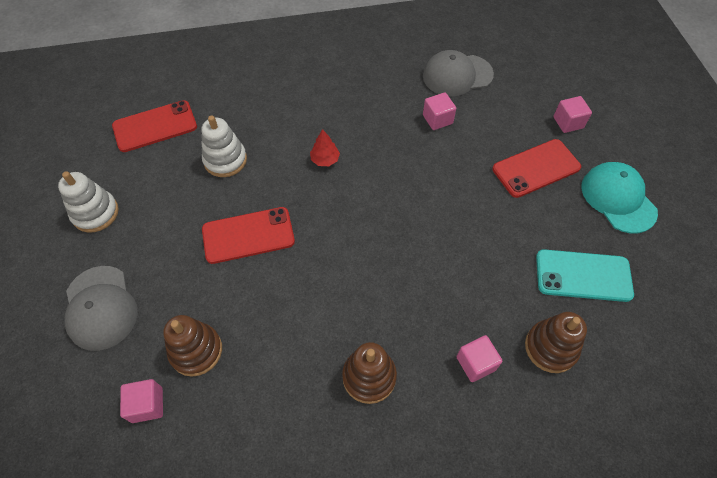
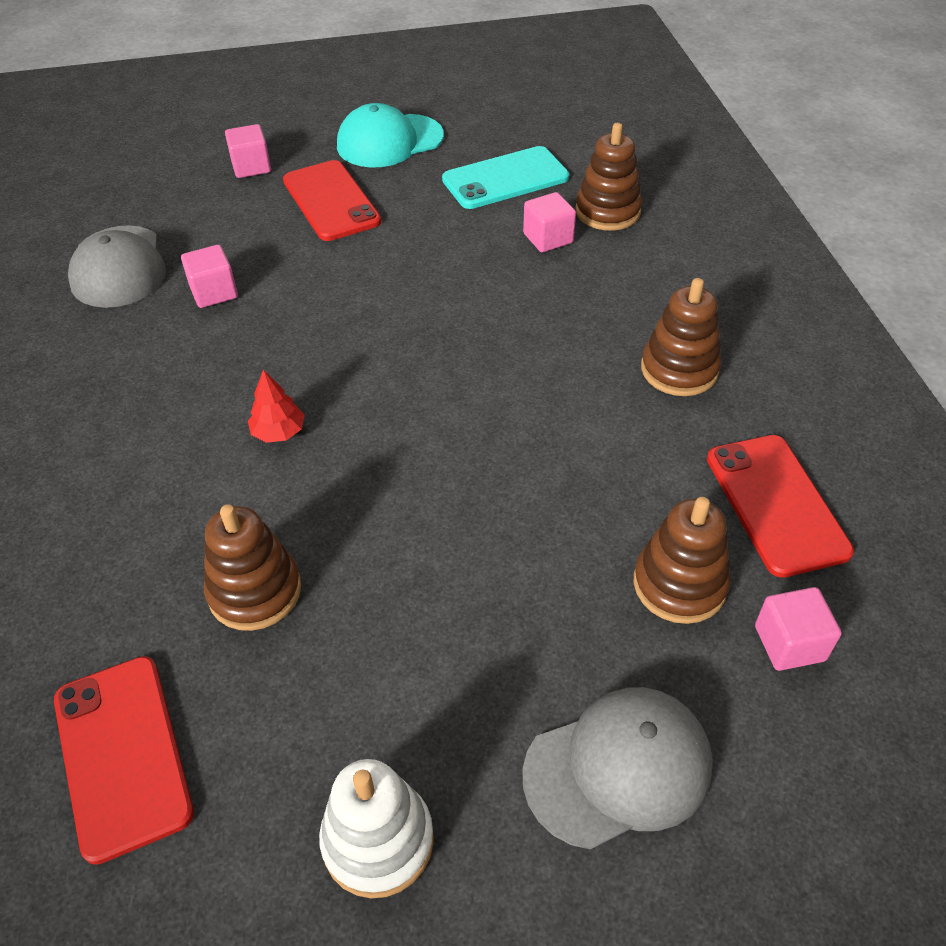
camera: 90 degrees left, 10 degrees down
(225, 160) = (255, 591): white stacking toy -> brown stacking toy
(248, 235) = (443, 532): red phone -> red phone (776, 504)
(475, 363) = (639, 271): pink cube -> pink cube (548, 238)
(583, 275) = (505, 178): turquoise phone -> turquoise phone turned 60 degrees clockwise

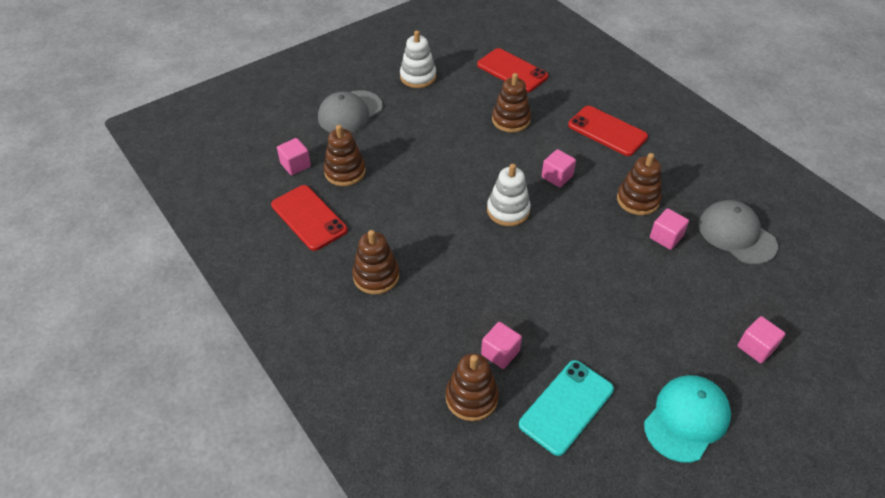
camera: 155 degrees right, 0 degrees up
(192, 352) = (638, 200): none -> brown stacking toy
(279, 432) = (557, 177): red tree -> pink cube
(331, 201) = (669, 334): red phone -> red phone (607, 131)
(409, 402) = (508, 210): none -> white stacking toy

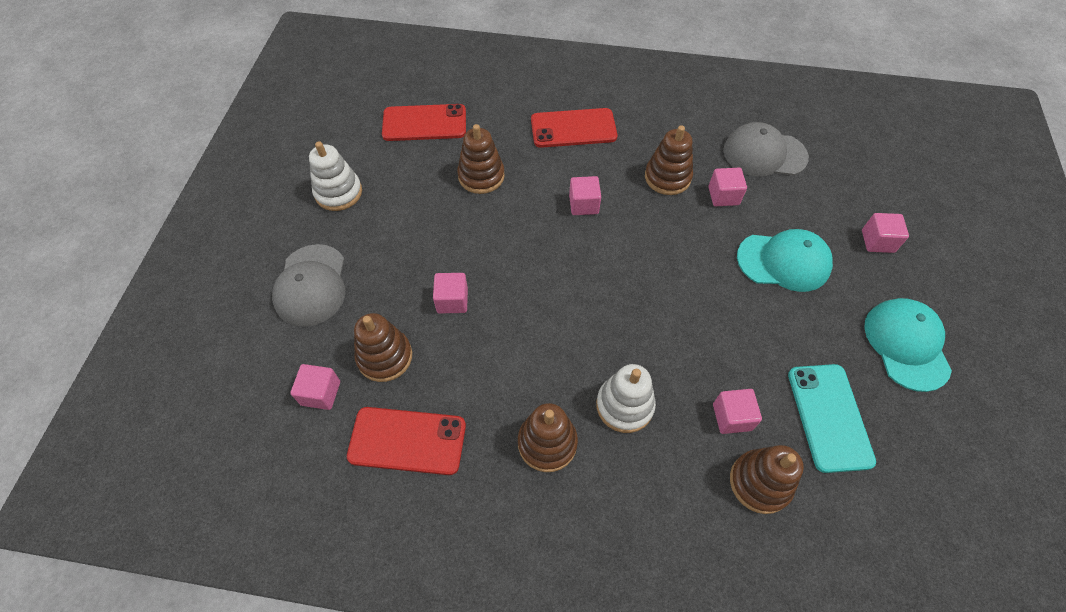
camera: 45 degrees left, 10 degrees up
(413, 171) = (452, 301): none -> pink cube
(508, 210) = (582, 271): white stacking toy -> white stacking toy (624, 405)
(658, 304) = (783, 261): none -> turquoise cap

